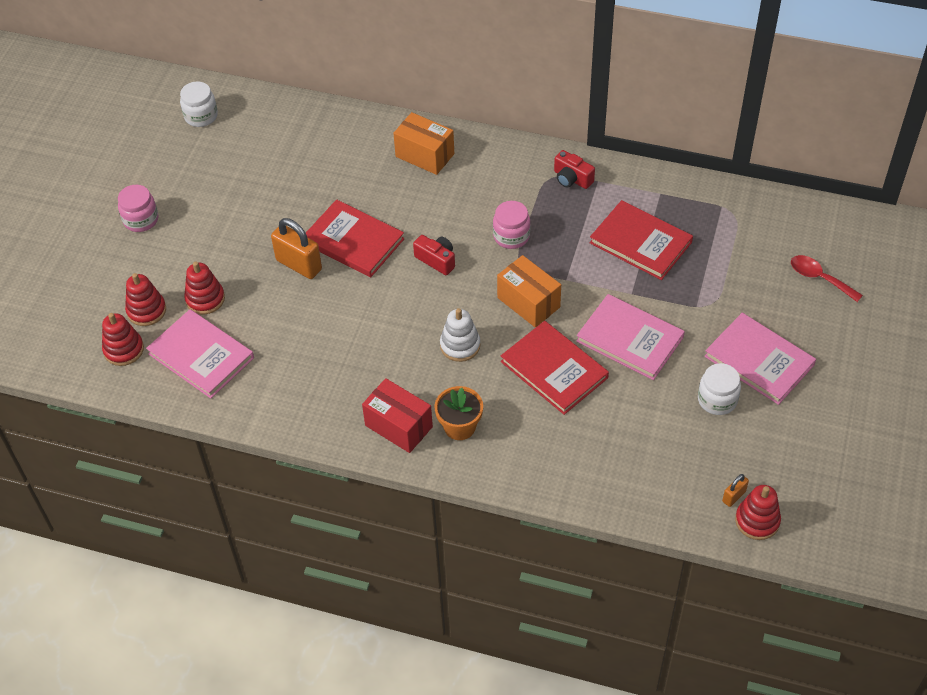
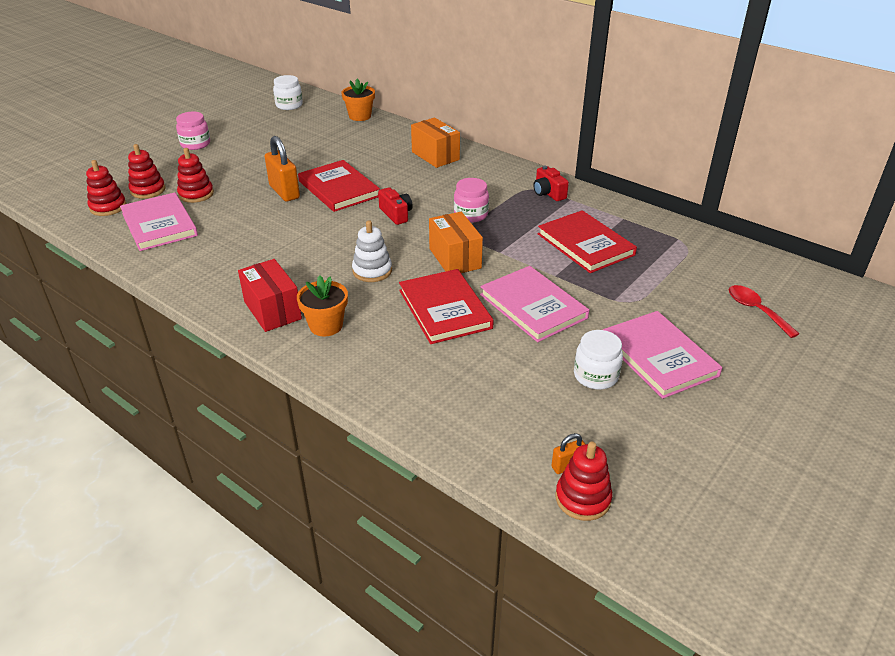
camera: 20 degrees right, 15 degrees down
(299, 111) = (360, 116): none -> orange flower pot

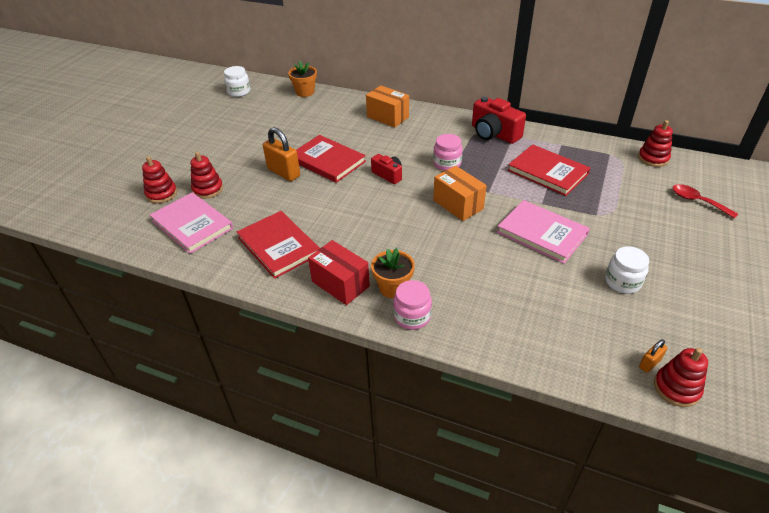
camera: 15 degrees left, 5 degrees up
(108, 207) = (134, 217): red stacking toy -> red stacking toy (653, 158)
(195, 144) = (178, 142): pink jar -> pink jar (412, 316)
(372, 271) = (400, 229): white stacking toy -> none
(445, 309) = (477, 251): red book -> red book (279, 246)
(548, 193) = (494, 134): red camera -> red camera, size x1.71
(659, 357) = (656, 255): pink book -> none

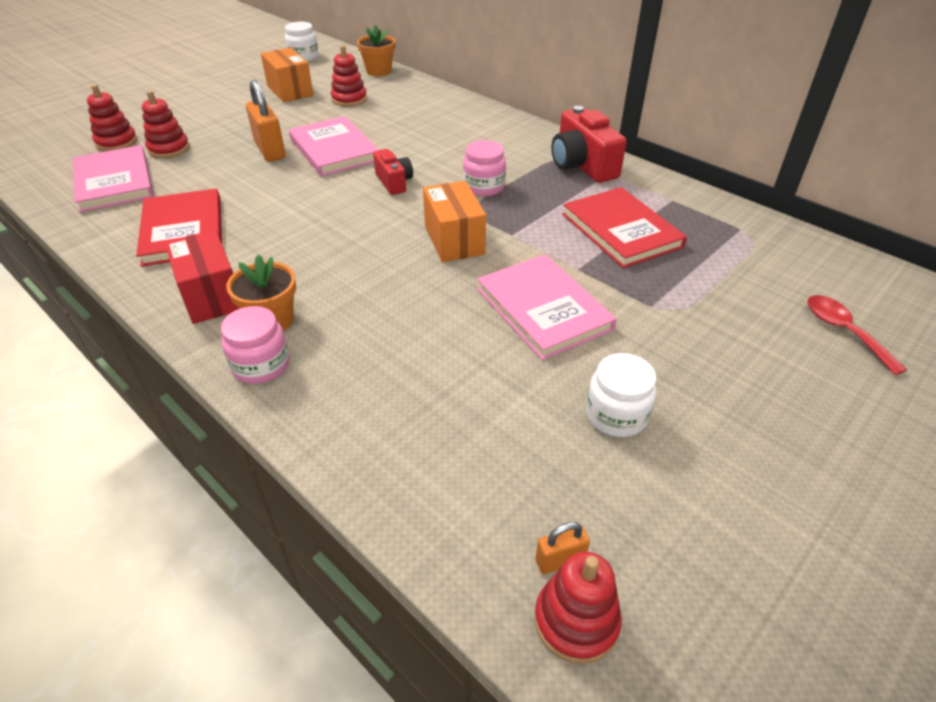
camera: 20 degrees right, 0 degrees up
(327, 161) = (334, 150): red book -> pink book
(388, 117) = (455, 117): orange box -> orange box (290, 91)
(653, 158) = (810, 251): red stacking toy -> red stacking toy (349, 99)

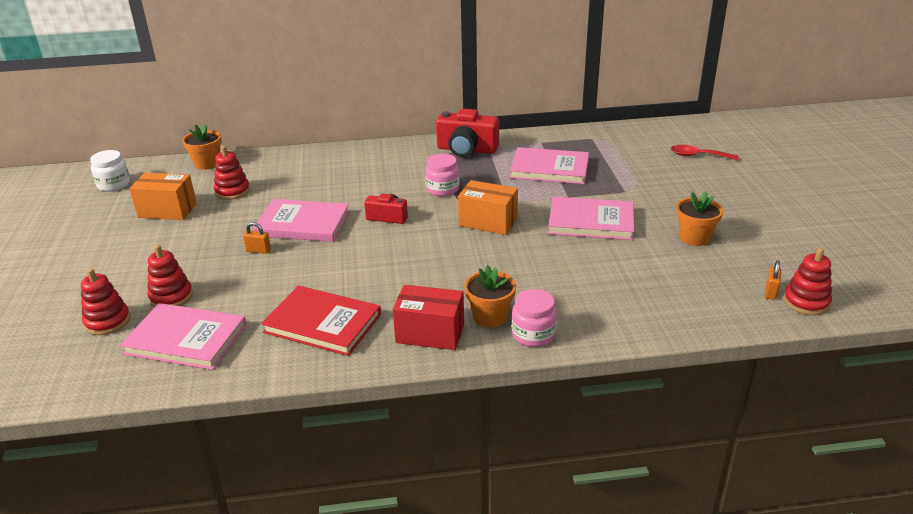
camera: 50 degrees left, 10 degrees down
(270, 151) = (258, 250): orange padlock -> orange padlock, size x0.50
(616, 415) = (694, 237): white jar -> orange flower pot
(621, 230) = (549, 169): red book -> pink book

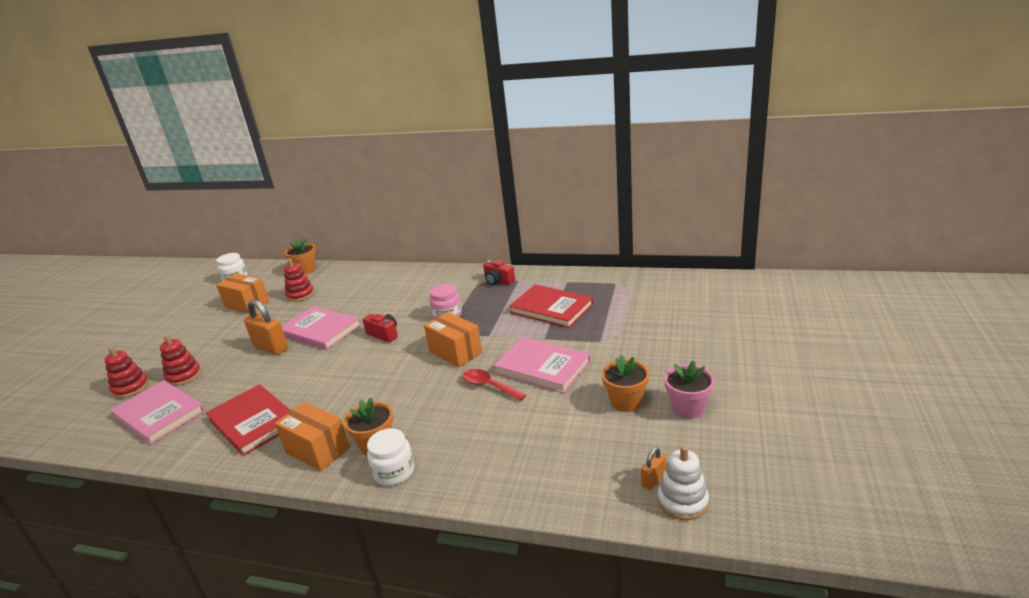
camera: 25 degrees right, 5 degrees down
(258, 250) = (271, 348): orange padlock -> orange padlock, size x2.01
(430, 333) = (317, 450): red box -> orange box
(466, 150) = (498, 281): red camera -> red camera, size x0.59
(533, 334) = (394, 472): pink jar -> white jar
(549, 169) = (551, 308): pink book -> red book
(698, 156) = (703, 314): red spoon -> red spoon (489, 386)
(751, 233) = (688, 408): none -> pink flower pot
(806, 302) = (682, 501): red stacking toy -> white stacking toy

